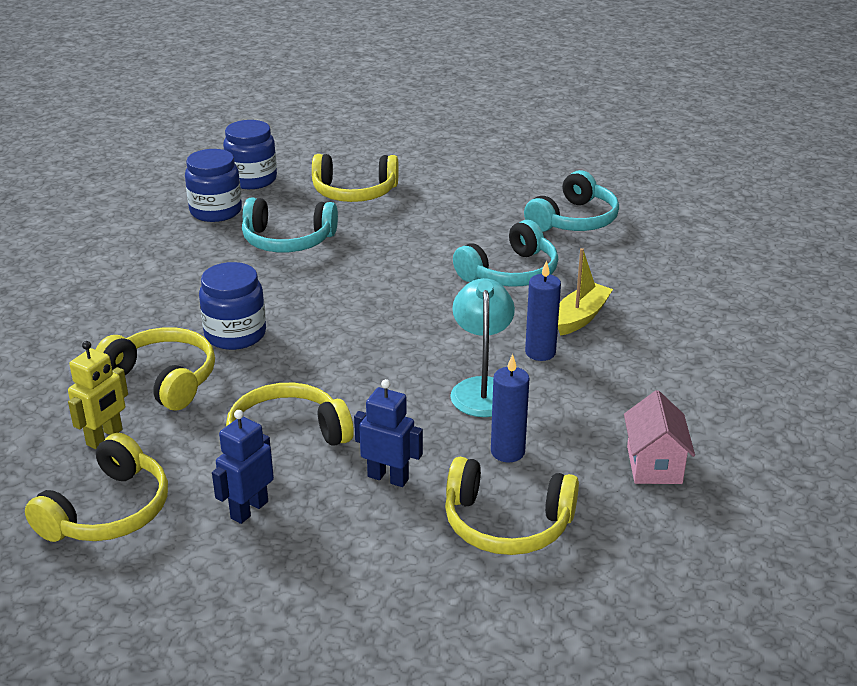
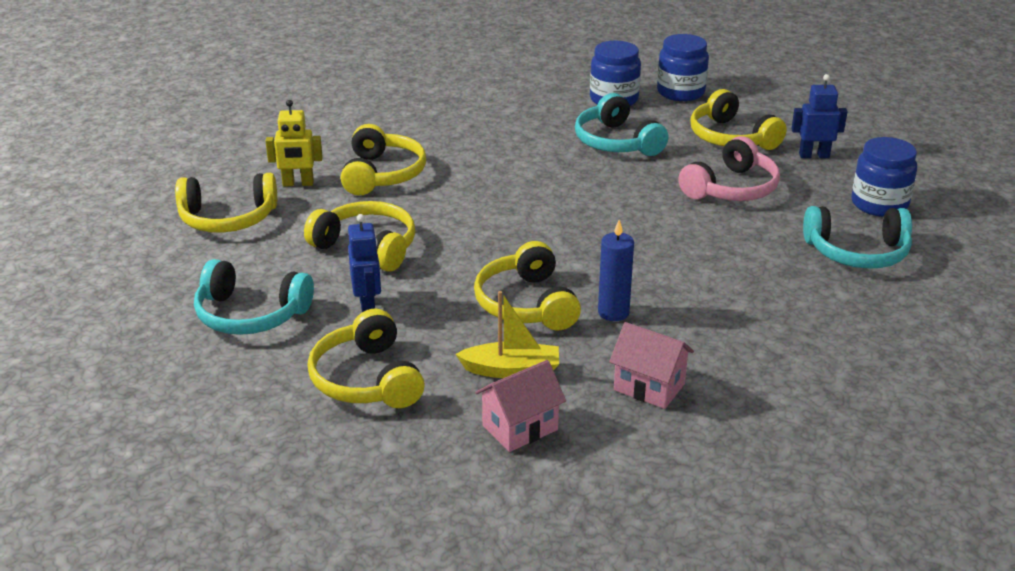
camera: 55 degrees right, 0 degrees up
(235, 334) = (466, 176): blue jar -> blue jar (879, 204)
(249, 510) = (277, 266): blue robot -> blue robot (814, 155)
(428, 226) = (731, 188): none -> pink headphones
(482, 388) = (526, 304): turquoise lamp -> yellow headphones
(507, 452) = (456, 347): blue candle -> none
(510, 273) = (716, 253): turquoise headphones -> turquoise headphones (250, 314)
(580, 317) = (696, 313): yellow boat -> yellow boat (511, 370)
(655, 380) = (649, 387): none -> pink house

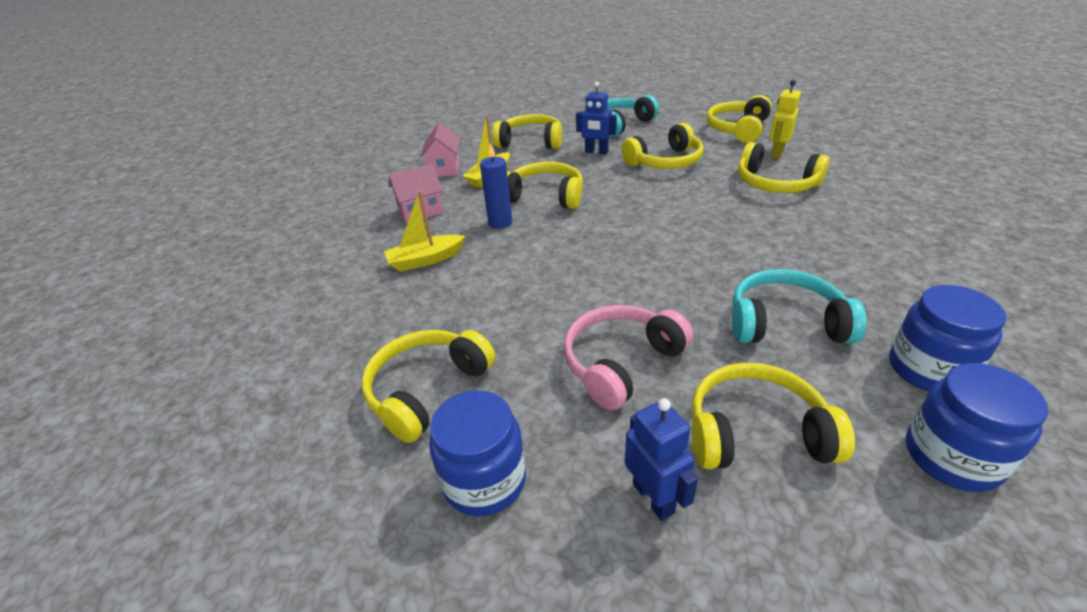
camera: 125 degrees right, 5 degrees up
(729, 331) = (425, 260): none -> yellow boat
(731, 188) = (621, 363): pink headphones -> pink headphones turned 60 degrees clockwise
(814, 155) = (654, 498): blue robot -> blue robot turned 60 degrees counterclockwise
(857, 252) = (427, 390): turquoise headphones -> yellow headphones

